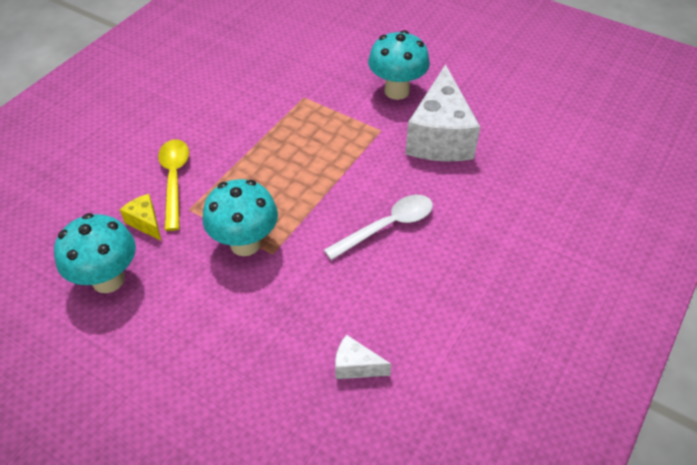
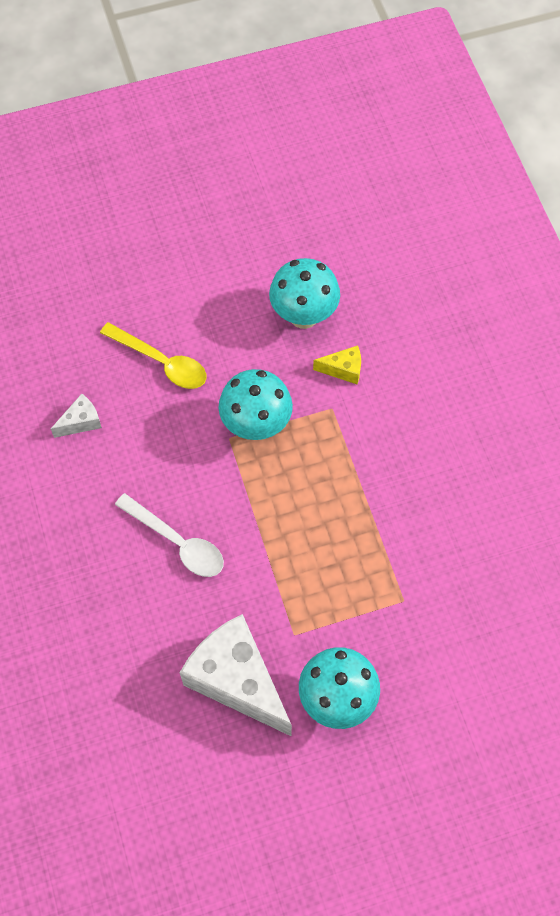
camera: 130 degrees right, 15 degrees up
(174, 180) = (377, 417): yellow spoon -> yellow spoon (161, 362)
(387, 226) = (177, 542): white spoon -> white spoon turned 60 degrees counterclockwise

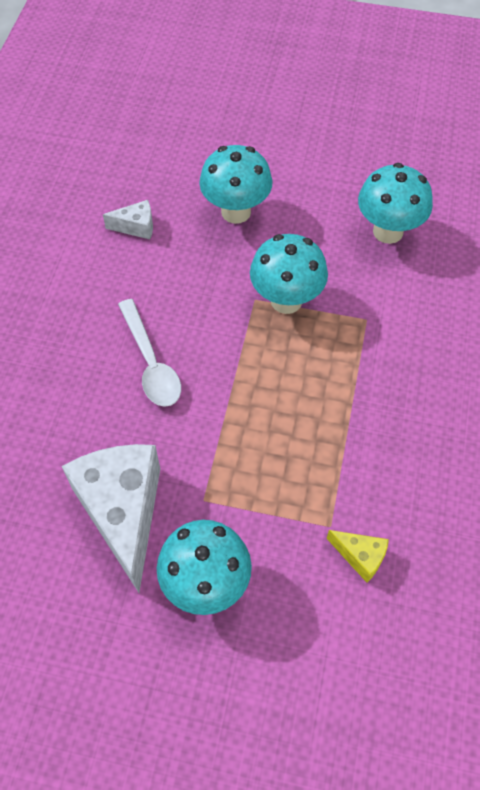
camera: 30 degrees right, 5 degrees down
(161, 362) = (236, 212): yellow spoon -> turquoise mushroom
(343, 370) = (397, 292): yellow cheese -> yellow cheese (360, 557)

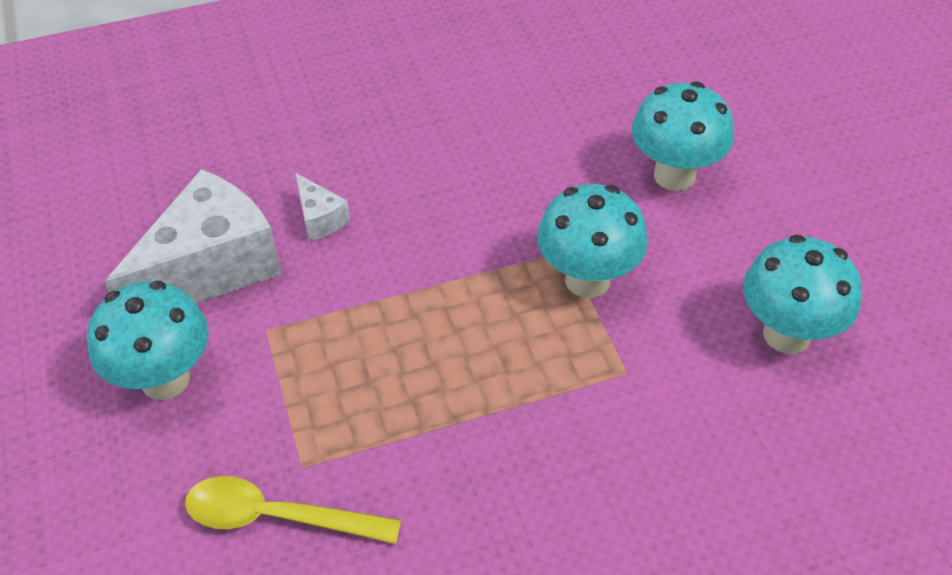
camera: 60 degrees right, 10 degrees down
(136, 227) = (574, 106): white cheese -> white cheese (320, 219)
(151, 363) = (408, 203): white spoon -> none
(360, 557) = (278, 517): yellow cheese -> yellow spoon

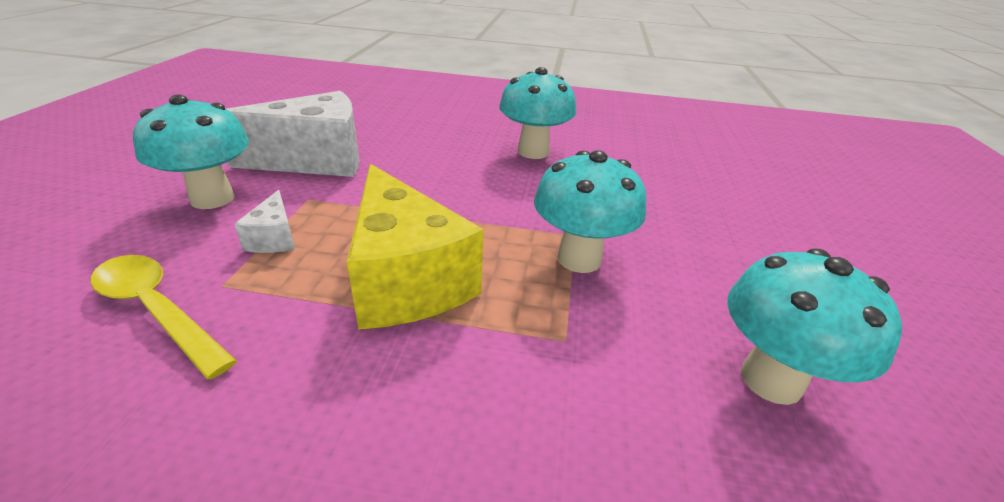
camera: 25 degrees right, 15 degrees down
(320, 219) = (410, 161): white cheese -> white cheese (274, 238)
(457, 379) = (406, 279): none -> yellow cheese
(674, 175) = (706, 223): turquoise mushroom -> turquoise mushroom (533, 152)

